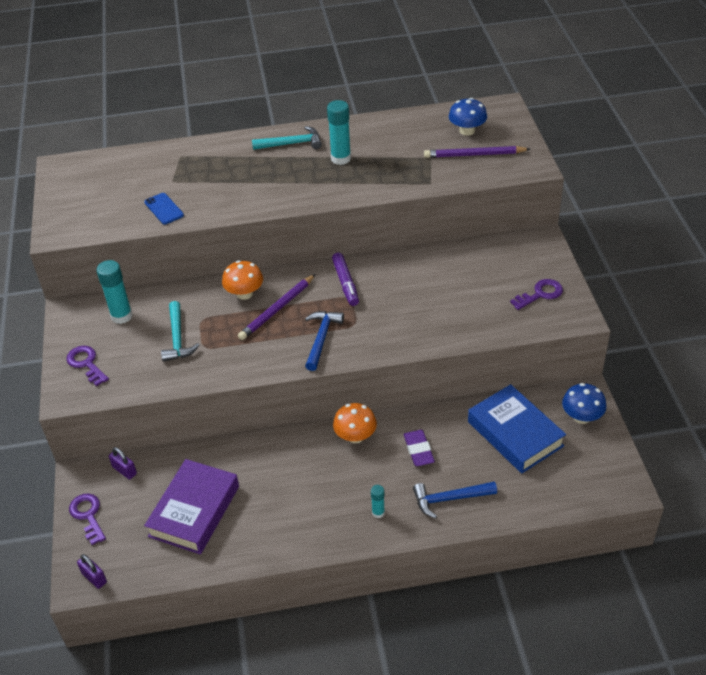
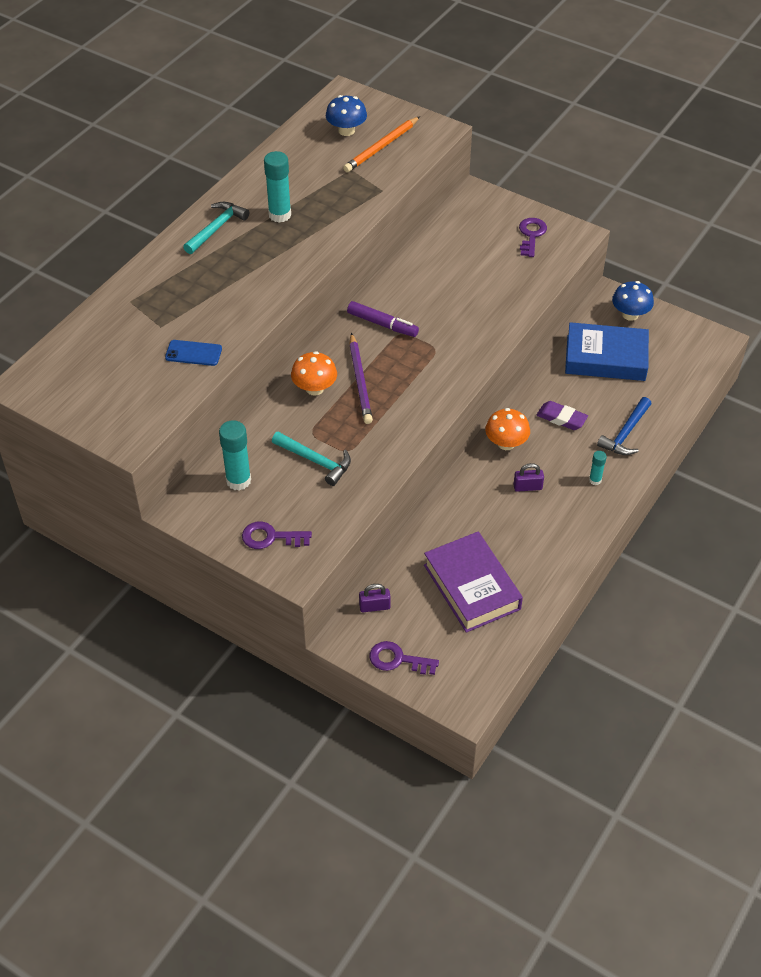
camera: 50 degrees left, 5 degrees up
(94, 577) = (470, 692): purple padlock -> purple padlock (527, 487)
(321, 339) = (428, 377): blue hammer -> none
(474, 155) = (381, 147): purple pencil -> orange pencil

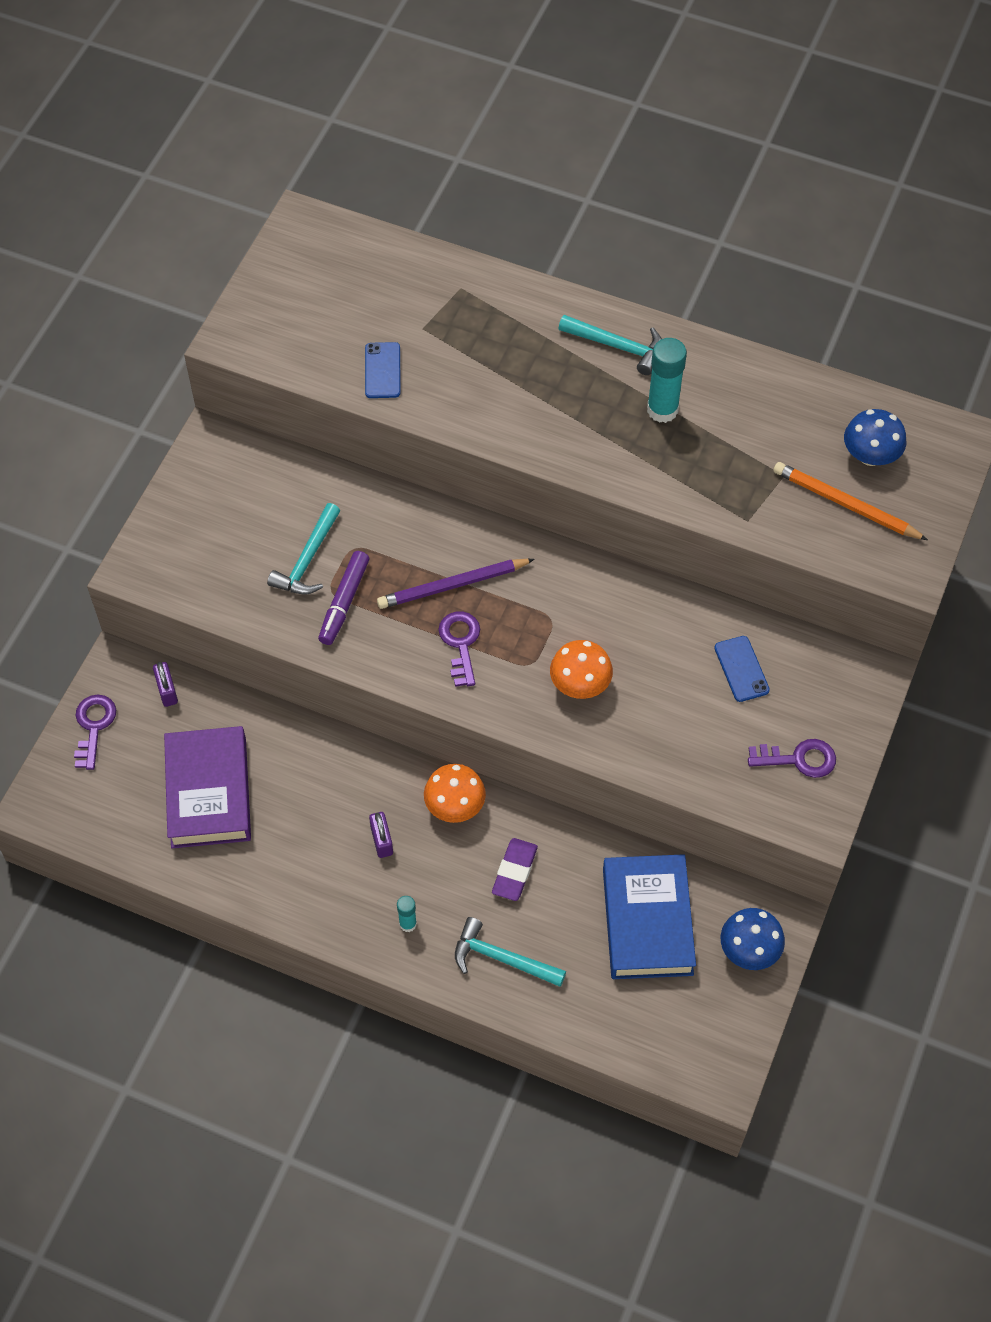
camera: 80 degrees right, 10 degrees up
(238, 480) = (265, 486): turquoise glue stick -> none
(270, 537) = (183, 535): purple key -> purple key (460, 643)
(314, 388) = (430, 537): orange mushroom -> orange mushroom (580, 684)
(382, 324) = (564, 595): purple marker -> purple marker (344, 602)
(460, 249) = (741, 669): none -> blue phone
(471, 587) = (208, 792): purple book -> purple book turned 60 degrees counterclockwise
(626, 433) = (502, 958): blue hammer -> turquoise hammer

